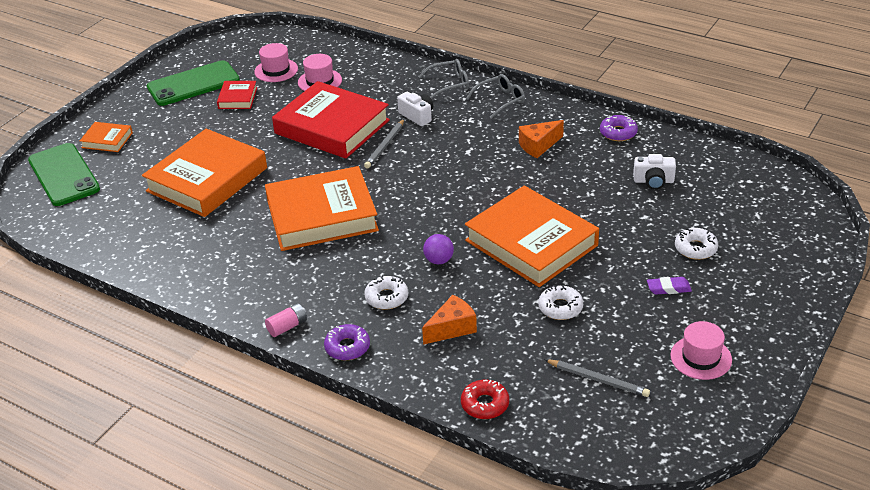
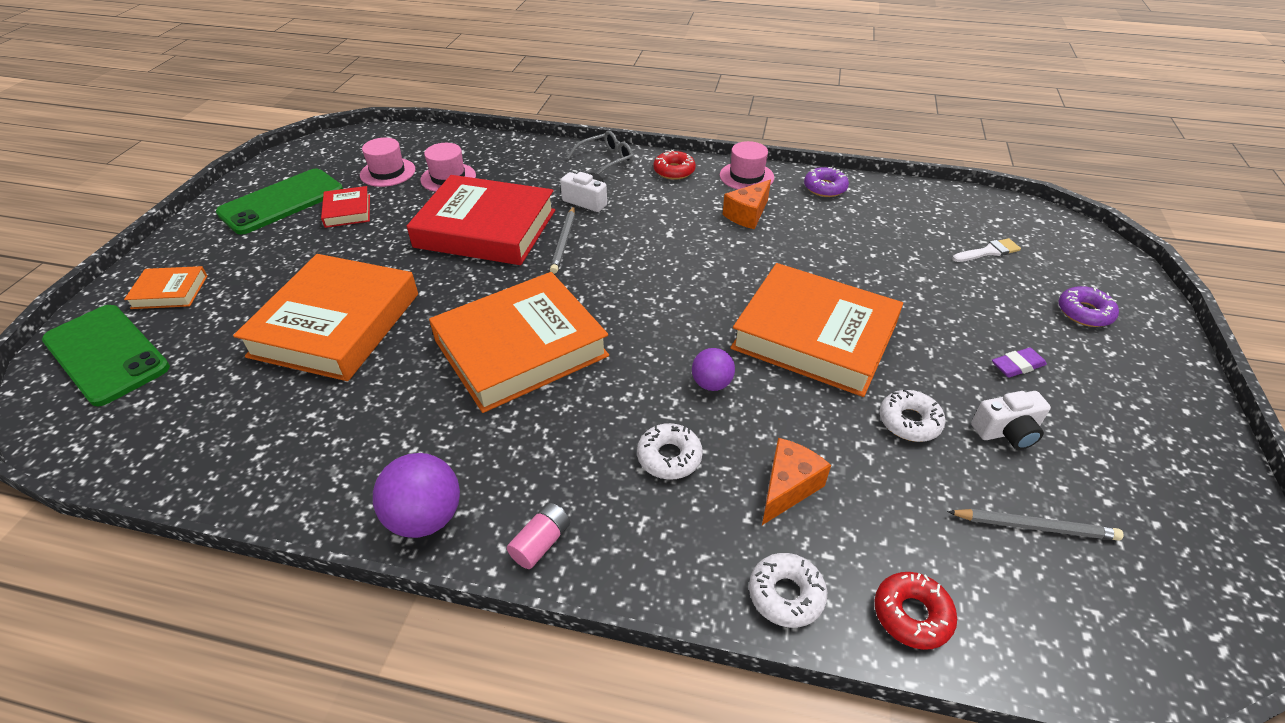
camera: 20 degrees left, 5 degrees up
(227, 301) = (425, 517): none -> purple ball
(347, 347) = (651, 559): purple donut -> purple donut (1084, 313)
(500, 100) = (674, 171): grey glasses -> red donut
(653, 181) = (901, 235): white camera -> white camera (1006, 431)
(695, 248) = (1007, 307): white donut -> white donut (786, 594)
(701, 358) = (1131, 458): pink hat -> pink hat (746, 176)
(717, 205) = (988, 251): none -> white brush

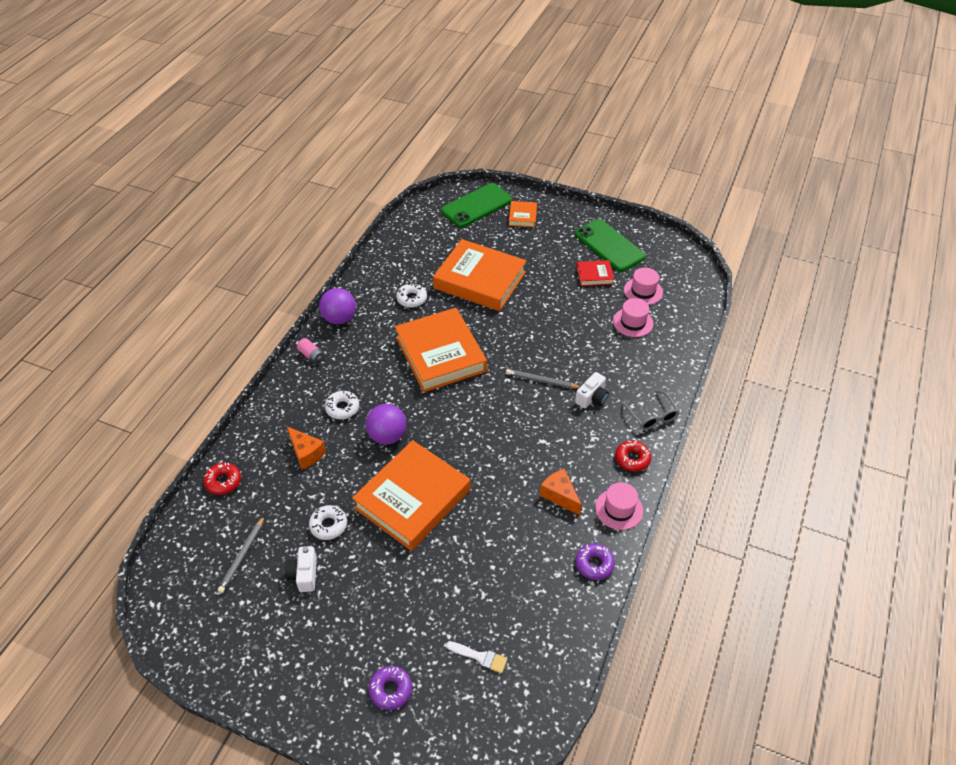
camera: 100 degrees right, 5 degrees up
(486, 228) = (564, 341): red book -> none
(711, 384) = (387, 436): purple ball -> purple ball, size x1.60
(786, 594) = (252, 437): white donut -> white donut (411, 299)
(988, 251) = (480, 657): white brush -> white brush turned 60 degrees counterclockwise
(1017, 365) = (353, 609): purple eraser -> none

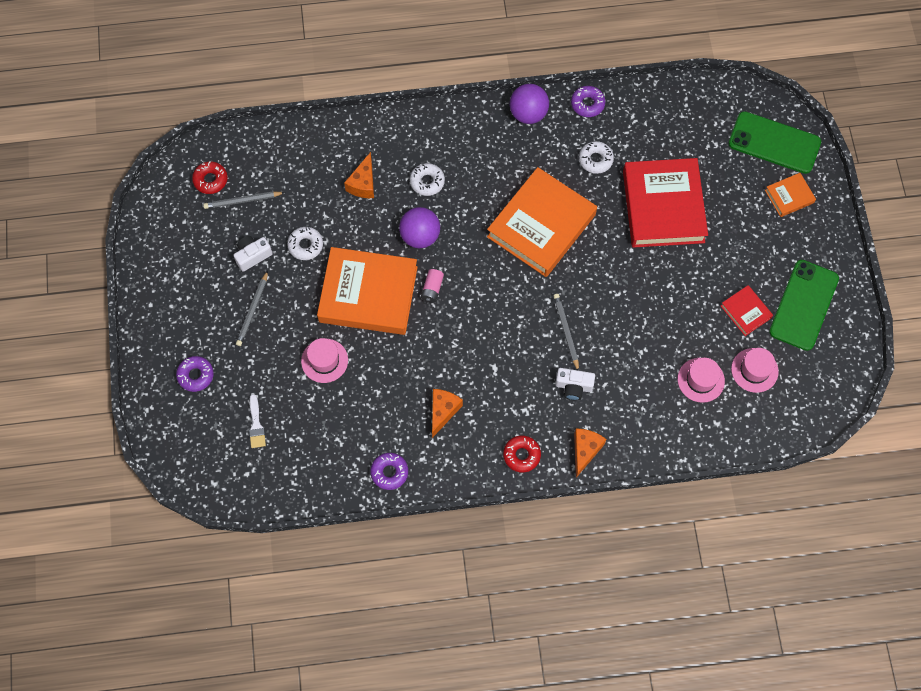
camera: 60 degrees right, 20 degrees up
(223, 481) = (298, 140): red donut -> red donut (210, 180)
(312, 356) = (469, 119): pink battery -> pink battery (432, 289)
(359, 601) = (252, 310): none -> grey pencil
(362, 282) = (587, 104): none -> purple donut
(480, 280) = (663, 206): orange book -> red book
(619, 509) = (458, 468): pink hat -> pink hat (324, 360)
(652, 416) = (585, 451): grey glasses -> orange cheese

